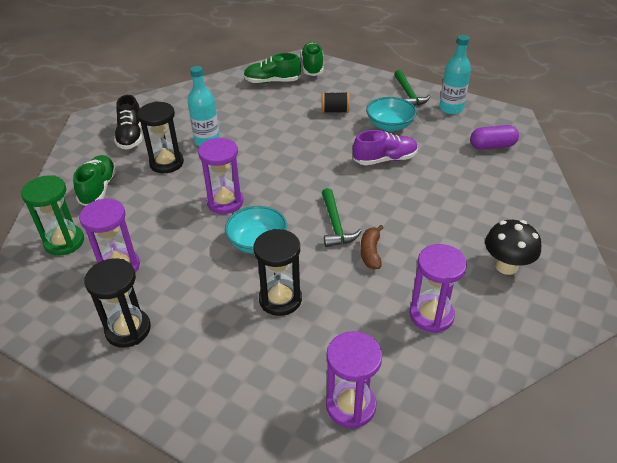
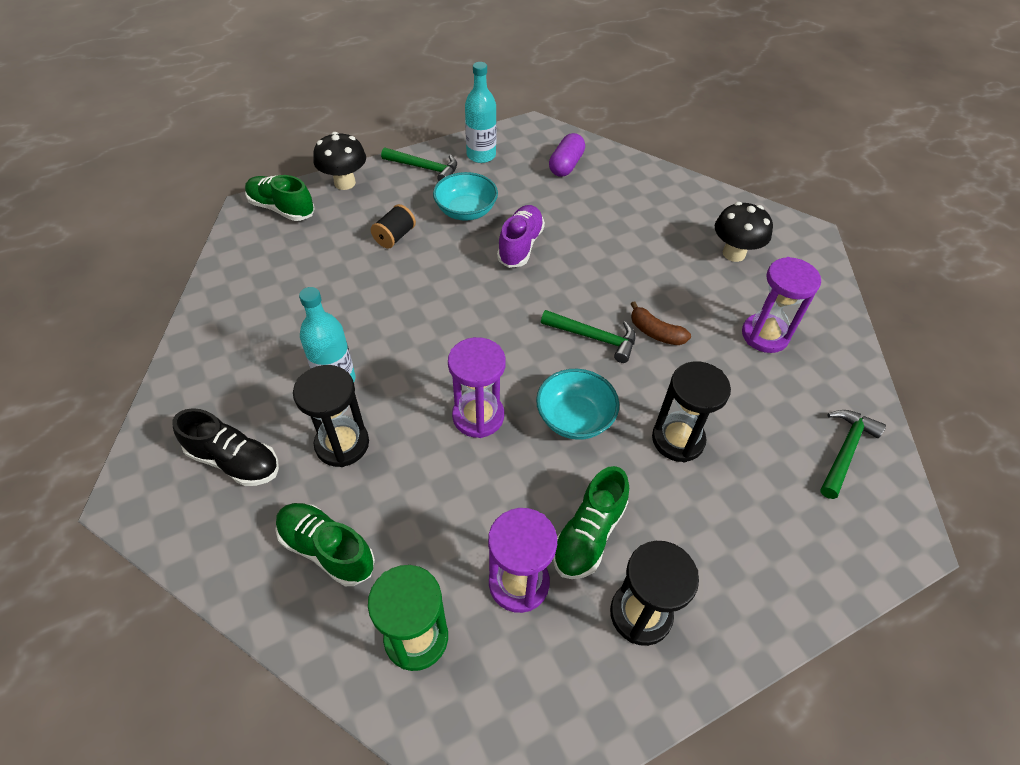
camera: 60 degrees left, 10 degrees up
(272, 81) = (271, 258): green shoe -> green shoe (588, 534)
(350, 405) = (845, 451): purple hourglass -> green hammer
(358, 75) = (345, 183): none -> black mushroom

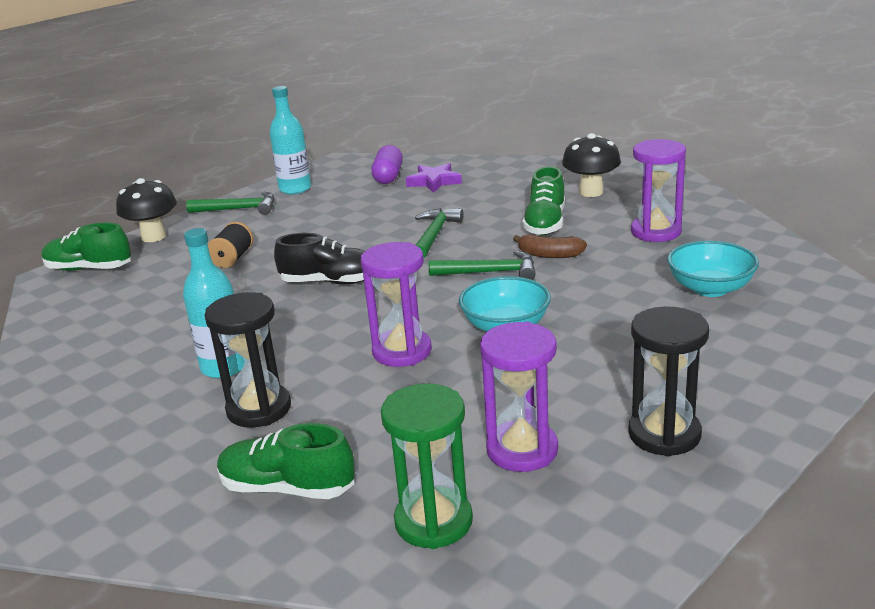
camera: 15 degrees left, 25 degrees down
(234, 461) = (134, 455): black shoe -> black shoe (330, 282)
(466, 211) = (301, 226): turquoise bowl -> turquoise bowl (710, 288)
(520, 246) = (374, 234): purple shoe -> none
(588, 534) = (573, 397): green shoe -> green shoe (545, 223)
(602, 187) = (434, 181): none -> purple star
(678, 439) = (619, 314): black hourglass -> none
(845, 451) = (782, 280): green hammer -> green hammer (434, 235)

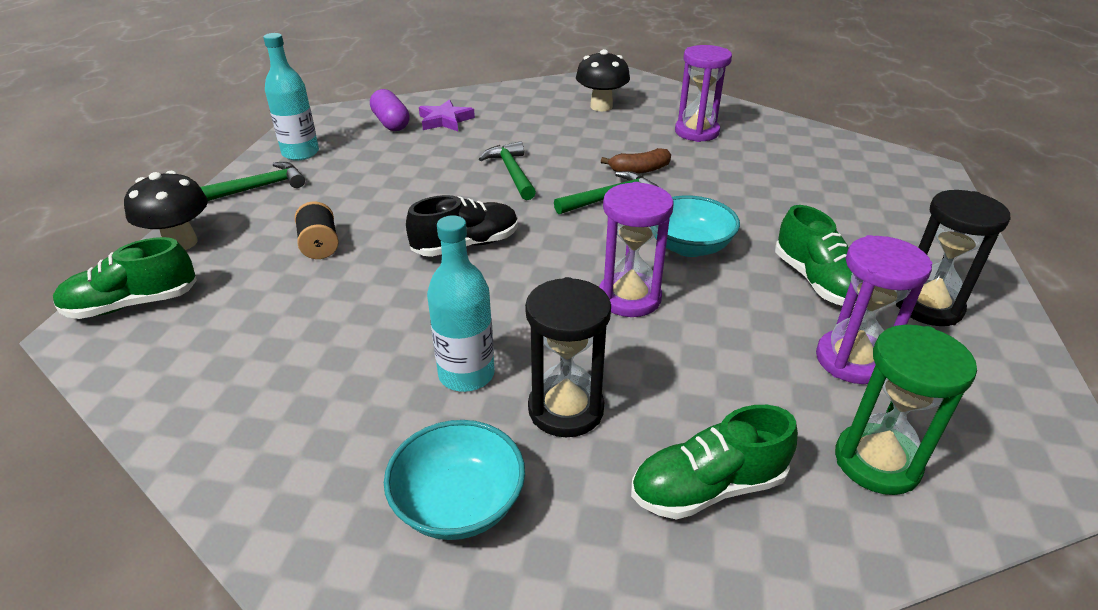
camera: 35 degrees left, 10 degrees up
(545, 223) = (599, 142): green shoe -> green shoe (817, 282)
(710, 288) = (797, 171): turquoise bowl -> turquoise bowl (459, 503)

